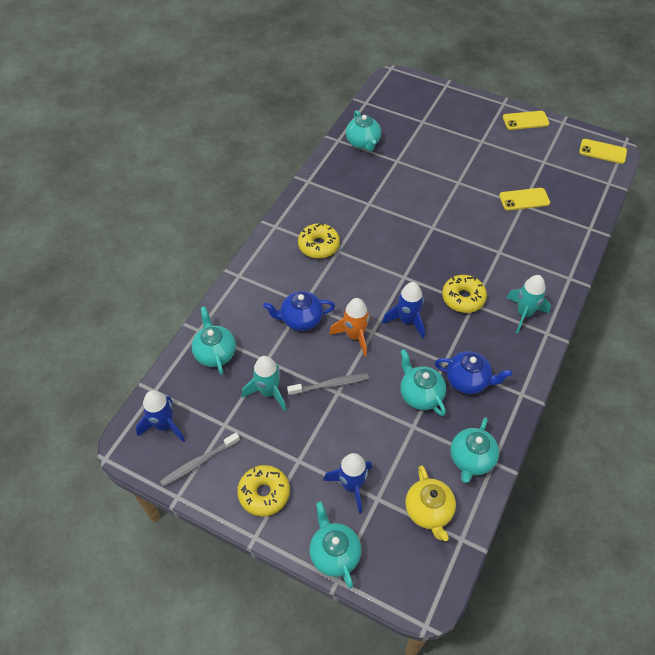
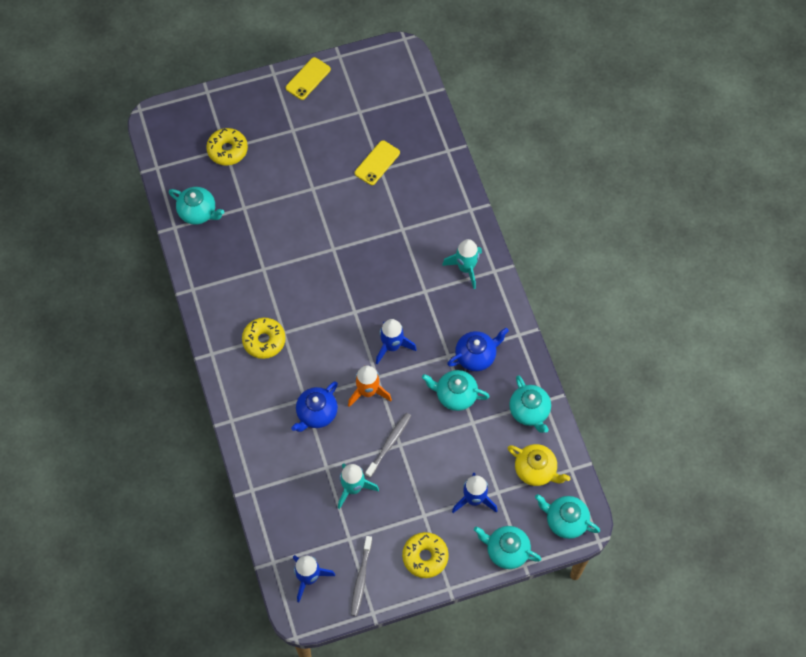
camera: 45 degrees left, 10 degrees up
(215, 353) = (284, 495): turquoise teapot -> turquoise teapot (565, 521)
(463, 298) = (413, 292): yellow donut -> yellow donut (227, 150)
(602, 151) = (395, 63): yellow phone -> none

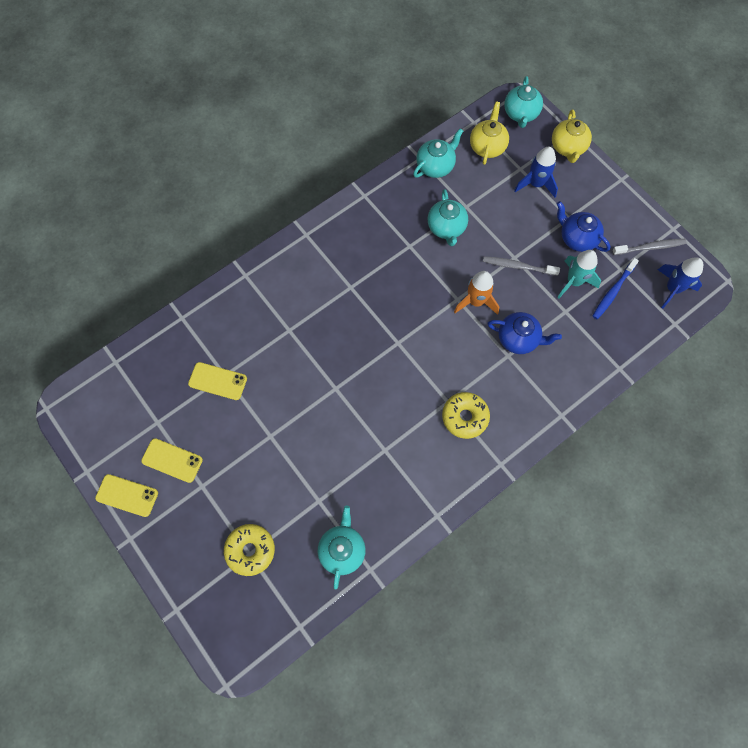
camera: 110 degrees left, 5 degrees up
(323, 115) = (172, 460): none -> yellow phone
(328, 519) = (613, 292): none -> blue toothbrush
(392, 346) = (420, 296): blue rocket -> none
(425, 557) = (604, 205): yellow donut -> none
(466, 268) = (312, 259): turquoise rocket -> none
(476, 356) = (400, 223): blue teapot -> blue teapot (577, 238)
(506, 551) = (567, 148): turquoise teapot -> yellow teapot

